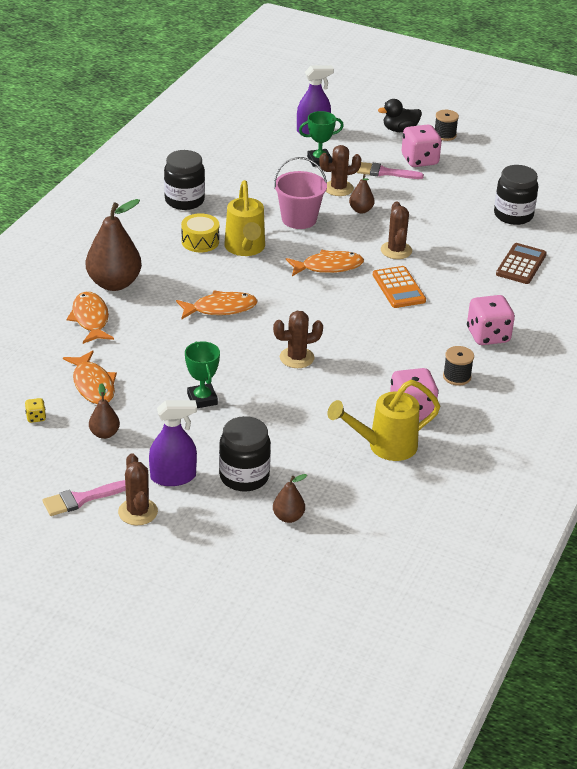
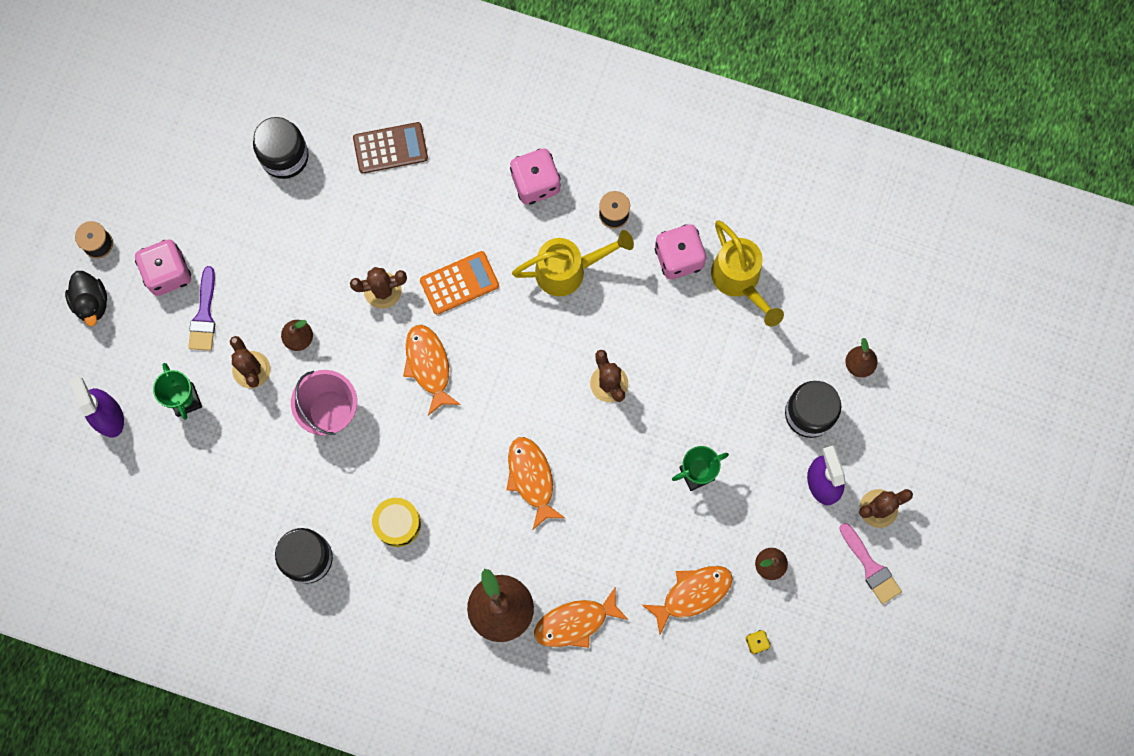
camera: 95 degrees left, 40 degrees up
(245, 249) = (406, 467): yellow watering can -> yellow watering can (569, 270)
(384, 172) = (204, 315): pink brush -> purple brush
(521, 264) = (390, 148): brown calculator -> brown calculator turned 150 degrees clockwise

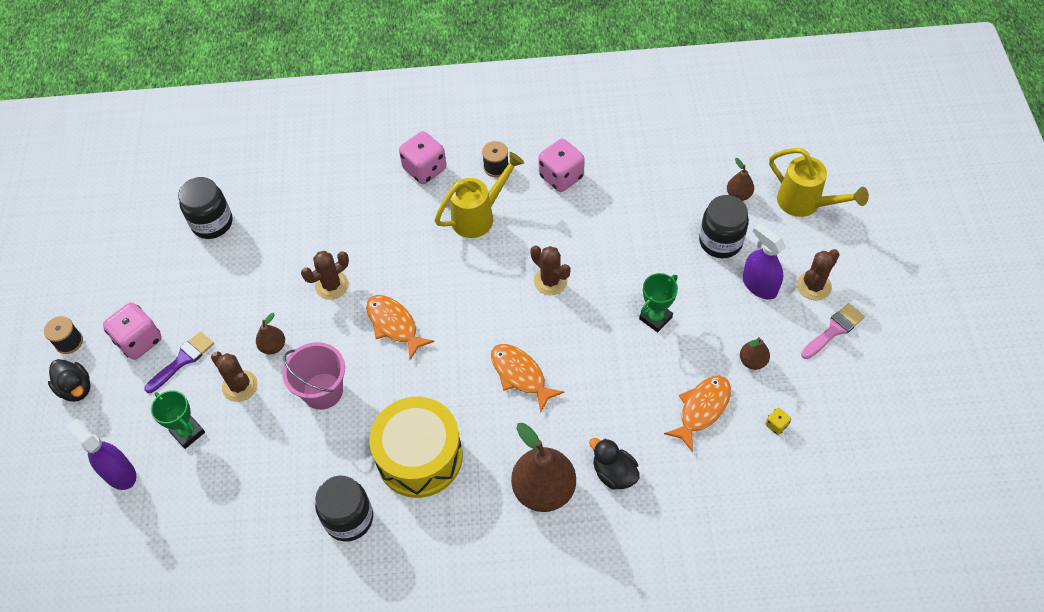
camera: 20 degrees left, 20 degrees down
(204, 315) = (182, 360): purple brush -> purple brush turned 120 degrees counterclockwise
(390, 148) = (298, 187): brown calculator -> none
(397, 523) = (419, 456): yellow drum -> yellow drum, size x1.94
(459, 283) = (394, 257): orange calculator -> none
(575, 622) = (614, 473): orange fish -> black duck
(740, 281) = (616, 175): yellow watering can -> yellow watering can (805, 204)
(870, 567) = (834, 330): pink brush -> pink brush turned 75 degrees counterclockwise

